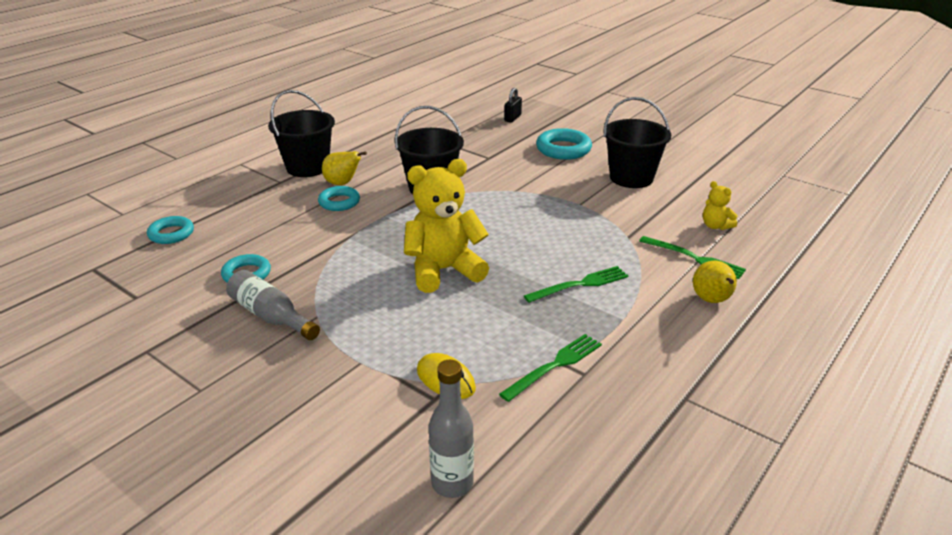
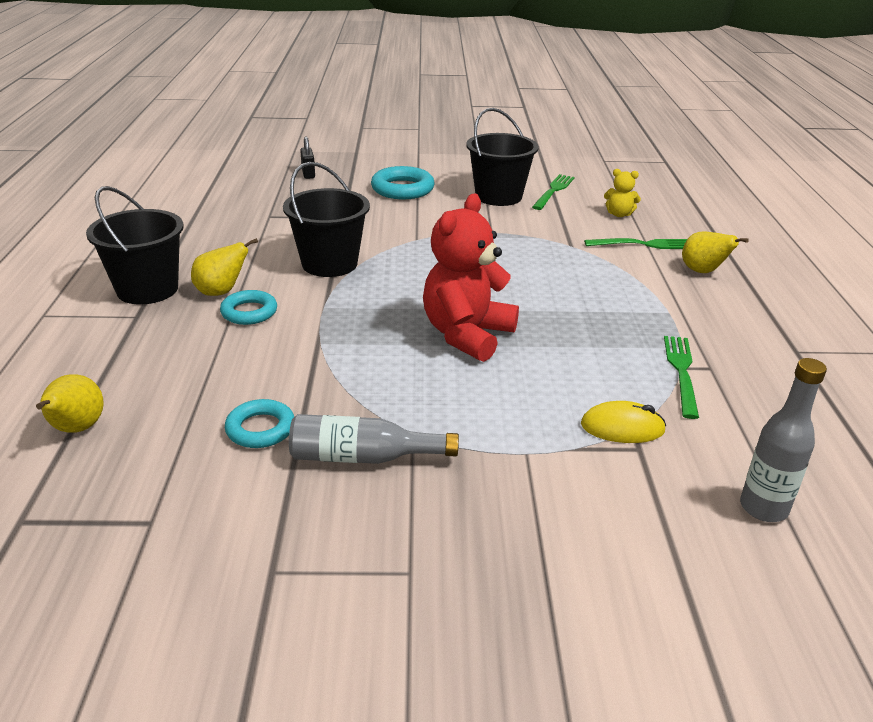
camera: 40 degrees left, 0 degrees up
(171, 234) = (76, 429): turquoise ring -> yellow pear
(443, 270) = (467, 335): yellow teddy bear -> red teddy bear
(581, 284) = (597, 298): green fork -> green fork (554, 190)

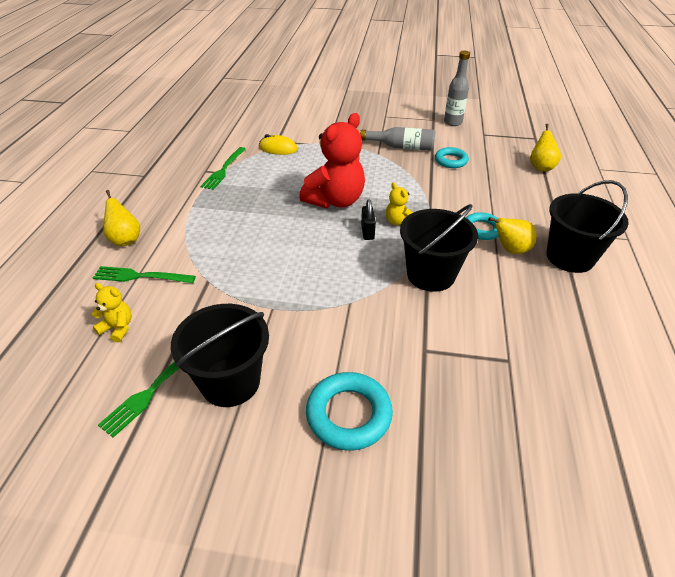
camera: 170 degrees left, 10 degrees up
(308, 174) = (487, 481): black padlock -> black padlock (367, 232)
(368, 313) = (398, 222): none -> yellow teddy bear
(763, 508) = (245, 121): grey bottle -> grey bottle (452, 122)

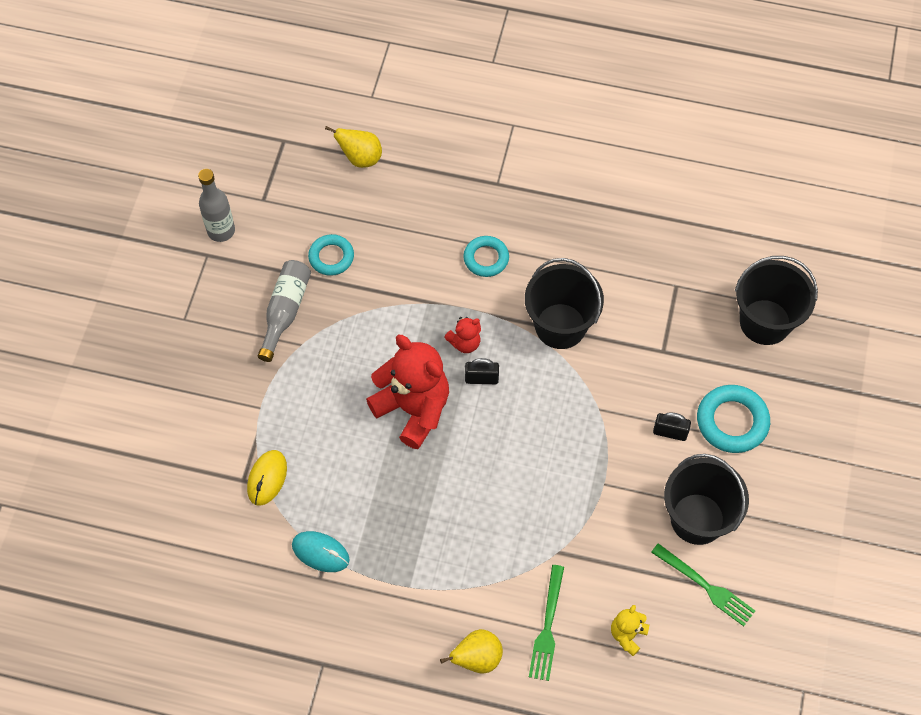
camera: 85 degrees left, 20 degrees up
(223, 170) = (320, 552): green fork -> turquoise mouse
(330, 357) = (670, 432): none -> black padlock
(398, 222) = (465, 343): yellow teddy bear -> red teddy bear
(510, 250) = (524, 240): yellow pear -> none
(570, 257) = (540, 189): black bucket -> black bucket (765, 322)

